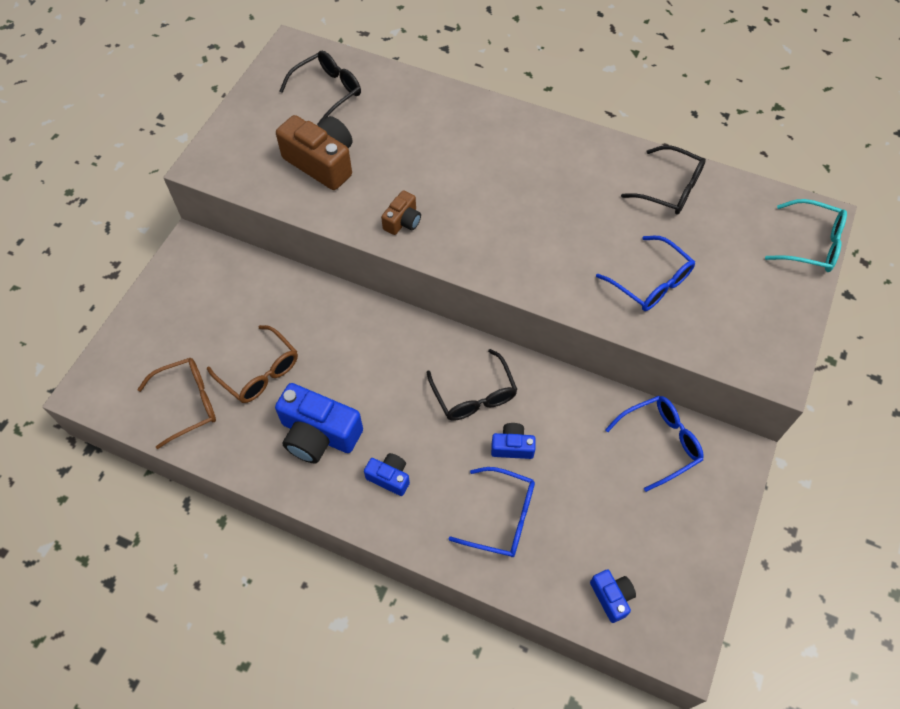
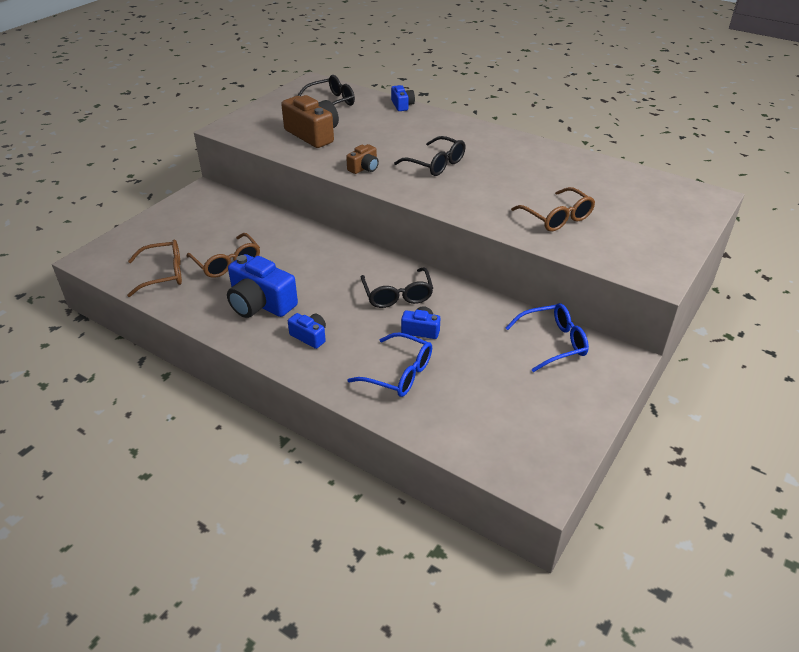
camera: 10 degrees right, 20 degrees down
(611, 597) = (485, 440): blue camera -> blue camera (402, 105)
(650, 282) = (557, 217): blue glasses -> brown glasses
(669, 189) = (584, 170): black glasses -> black glasses (435, 164)
(810, 244) = (700, 210): turquoise glasses -> none

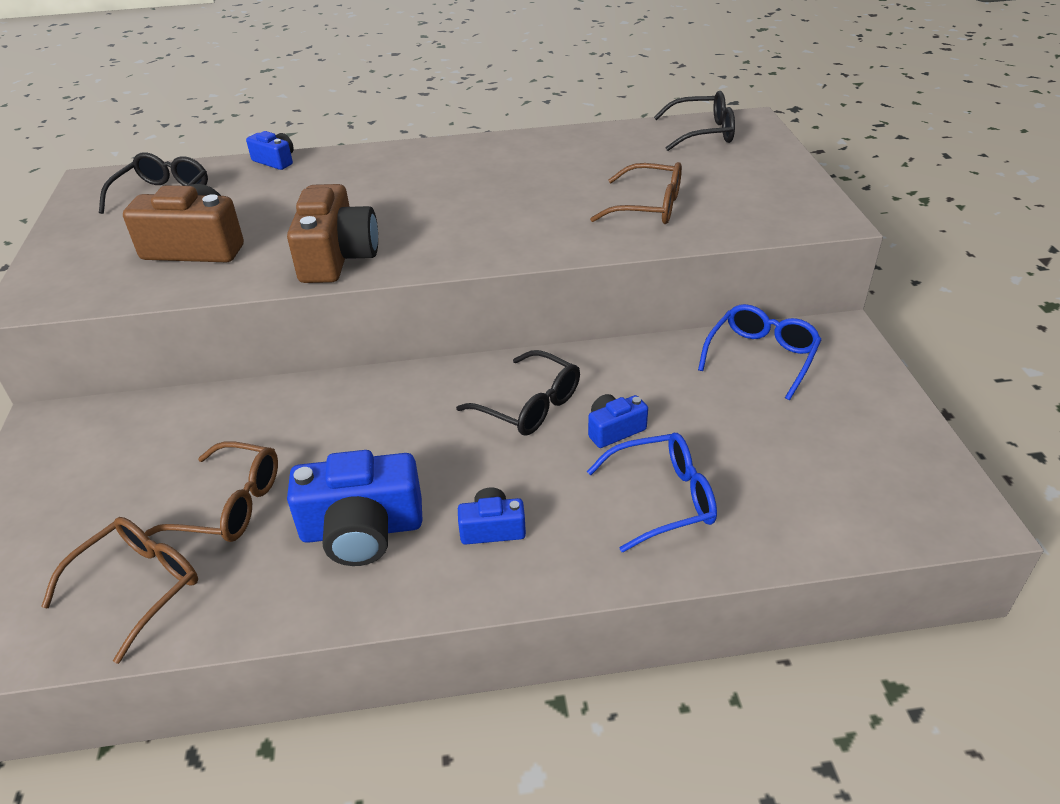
camera: 40 degrees left, 0 degrees up
(364, 168) = (337, 257): brown camera -> brown camera, size x1.91
(435, 164) = (425, 211): black glasses -> black glasses (702, 133)

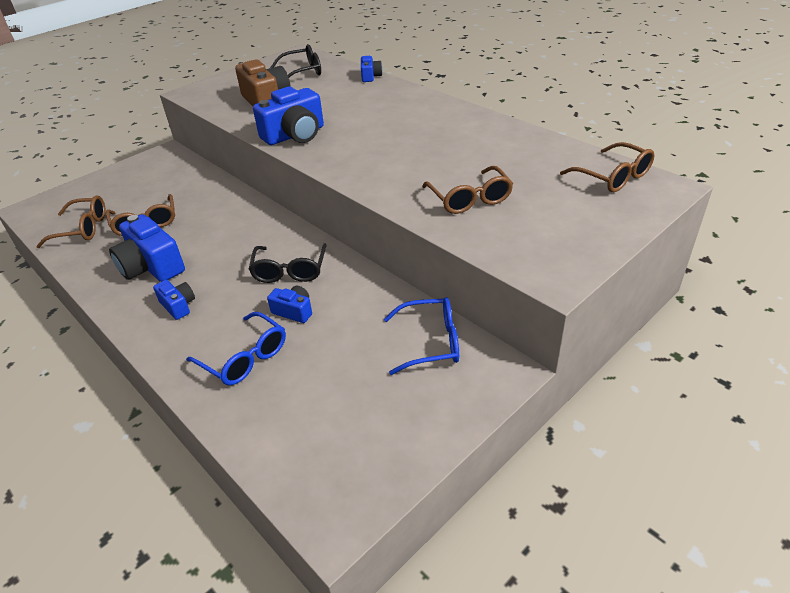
camera: 55 degrees right, 0 degrees up
(337, 257) = (295, 135): brown camera -> blue camera
(702, 133) = (612, 177): black glasses -> brown glasses

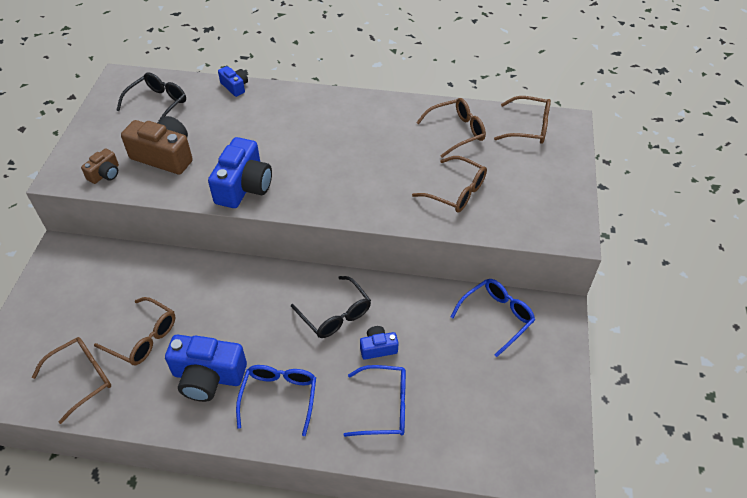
camera: 40 degrees left, 10 degrees up
(178, 306) = (279, 397): blue camera -> blue glasses
(216, 99) = (105, 174): none -> brown camera
(527, 157) = (456, 132): none -> brown glasses

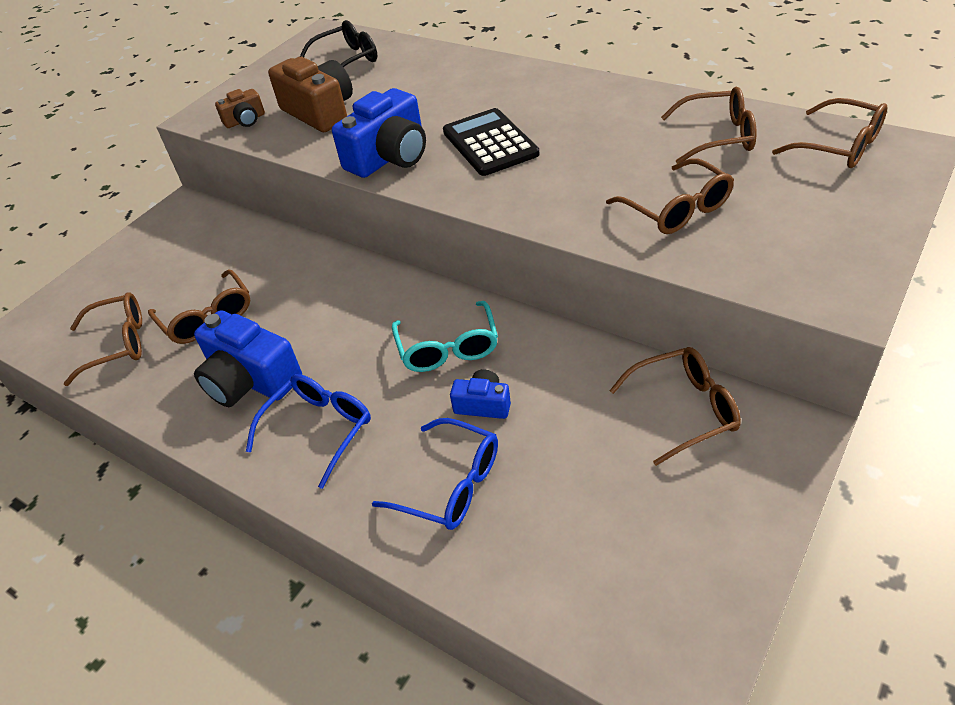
camera: 30 degrees right, 5 degrees down
(235, 87) = (445, 53): blue camera -> none
(311, 162) = (490, 143): none -> black calculator
(335, 314) = (448, 347): black glasses -> turquoise glasses
(496, 317) = (683, 410): blue glasses -> brown glasses

